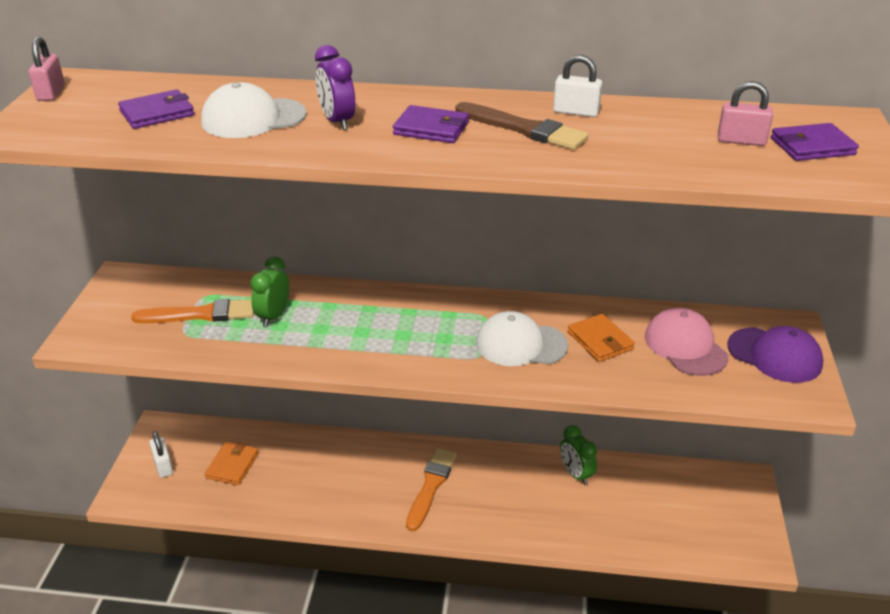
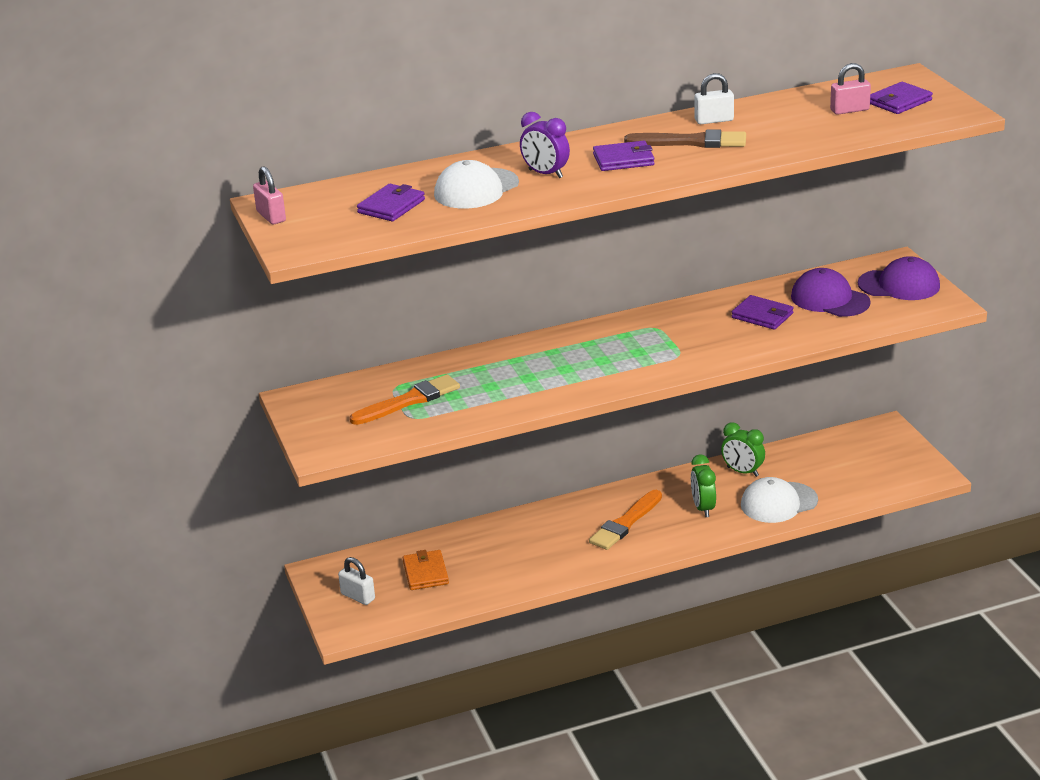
camera: 25 degrees left, 5 degrees down
(273, 316) = (476, 382): green clock -> green clock (703, 508)
(431, 486) = (625, 523): orange brush -> orange brush turned 135 degrees counterclockwise
(521, 344) = (703, 337): white cap -> white cap (778, 503)
(600, 341) = (762, 315): orange wallet -> purple wallet
(685, 346) = (829, 299): pink cap -> purple cap

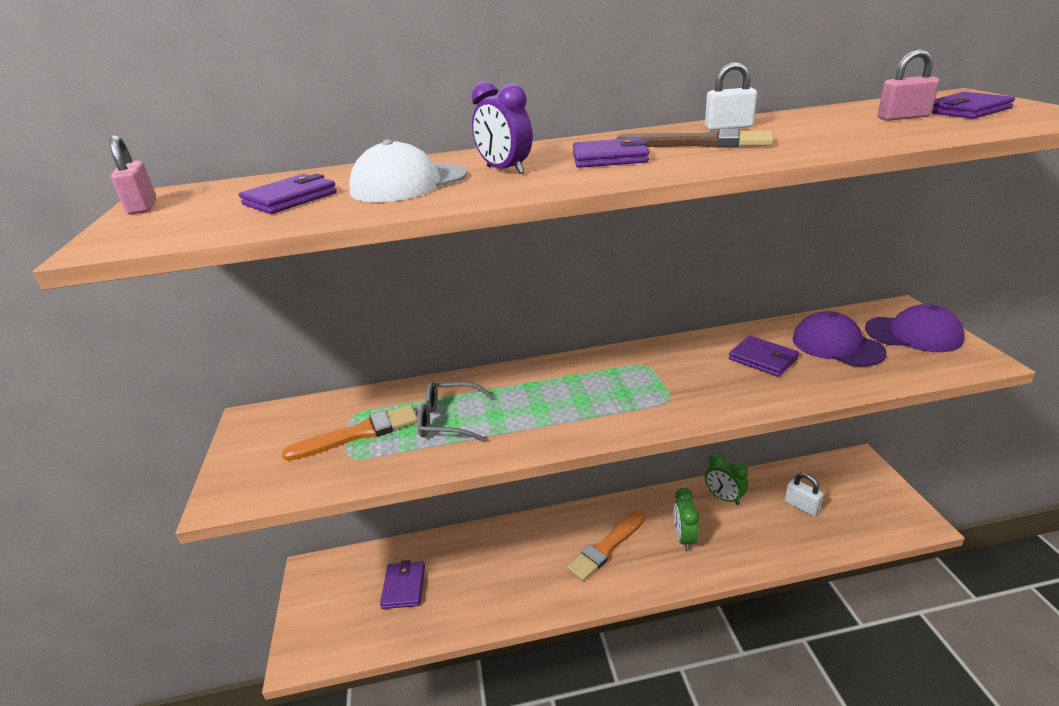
camera: 10 degrees right, 0 degrees up
(358, 596) = (331, 610): white padlock -> white padlock (801, 506)
(425, 573) = (404, 587): orange wallet -> purple wallet
(487, 384) = (449, 420): none -> grey glasses
(778, 503) = (760, 540): white cap -> none

